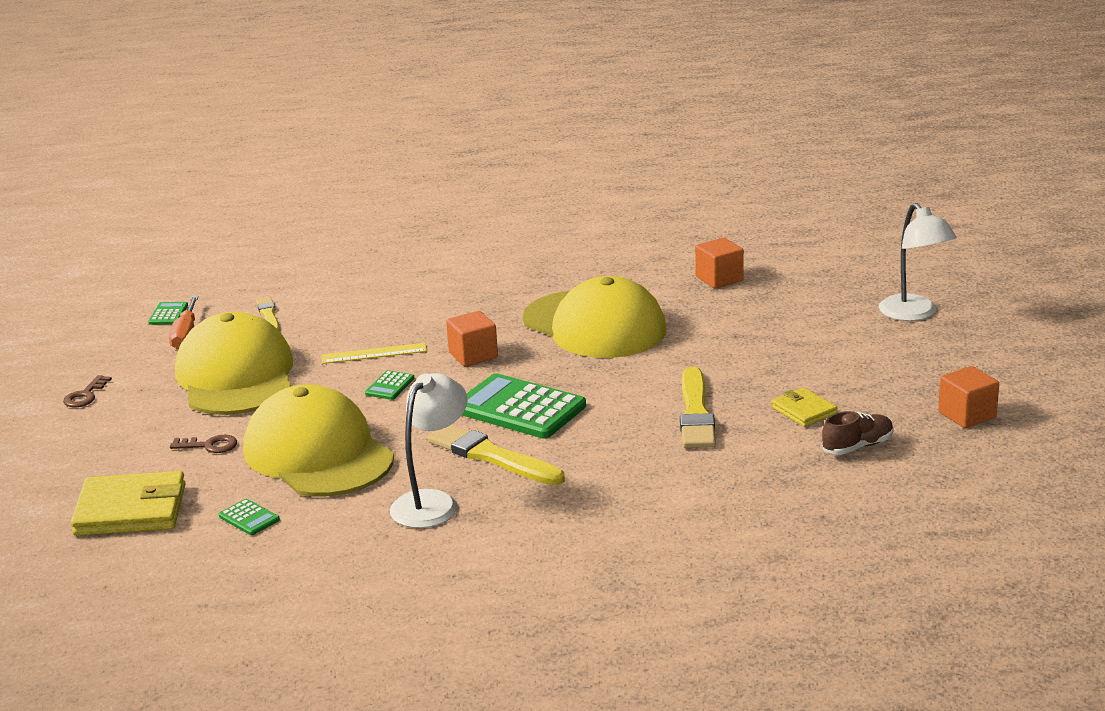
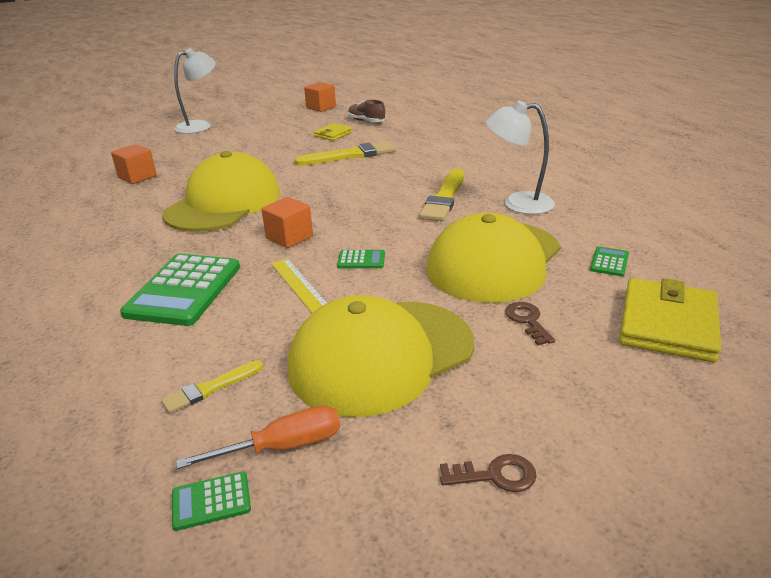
camera: 110 degrees left, 5 degrees up
(131, 510) = (667, 324): yellow wallet -> yellow wallet turned 45 degrees clockwise
(519, 408) = (371, 203): green calculator -> green calculator (184, 290)

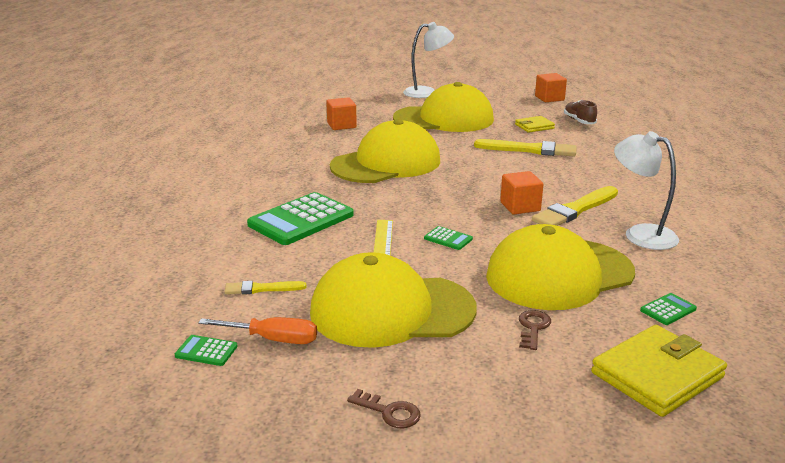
camera: 30 degrees right, 5 degrees down
(241, 146) = (444, 119): none -> yellow cap
(289, 237) = (410, 204): orange cube -> orange cube (520, 206)

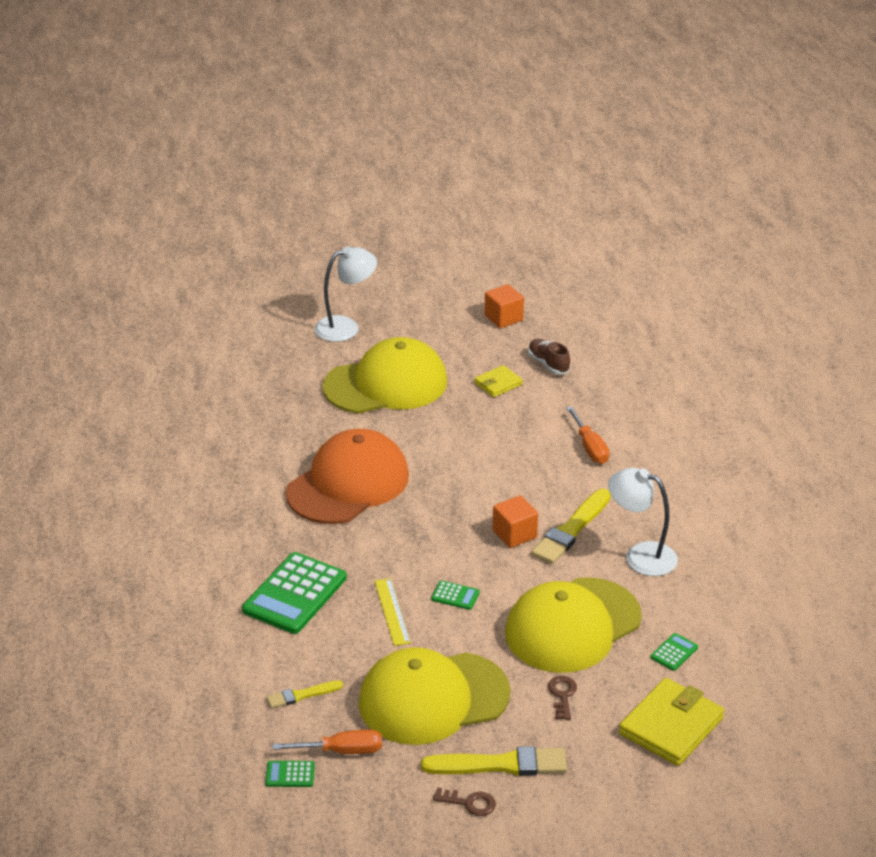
camera: 15 degrees left, 10 degrees up
(341, 125) = (265, 417): orange cube -> none
(386, 163) = (348, 484): yellow cap -> orange cap
(529, 150) = (502, 432): yellow brush -> yellow brush (500, 764)
(604, 165) = (590, 447): none -> orange screwdriver

